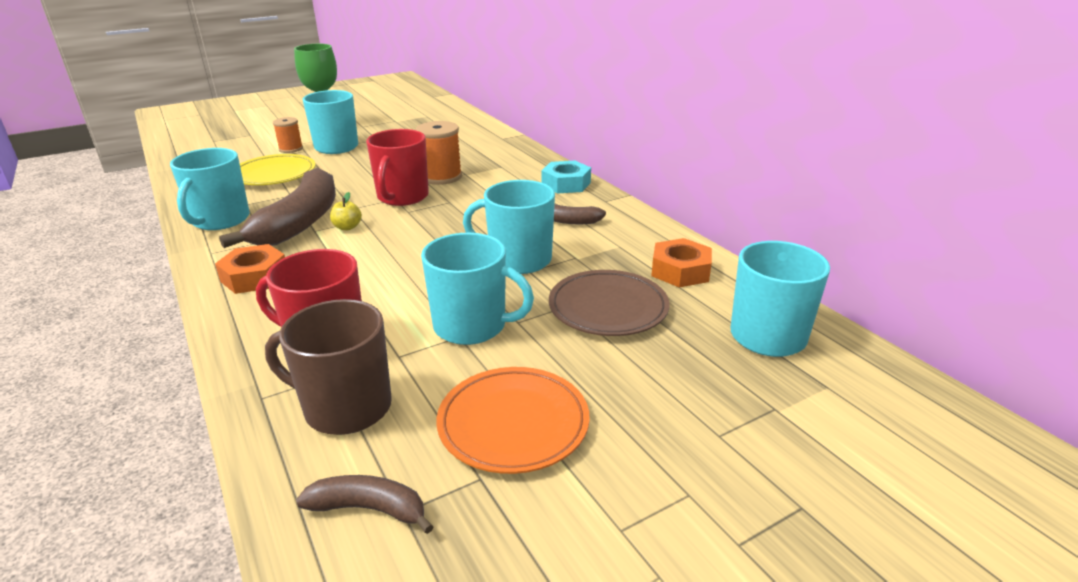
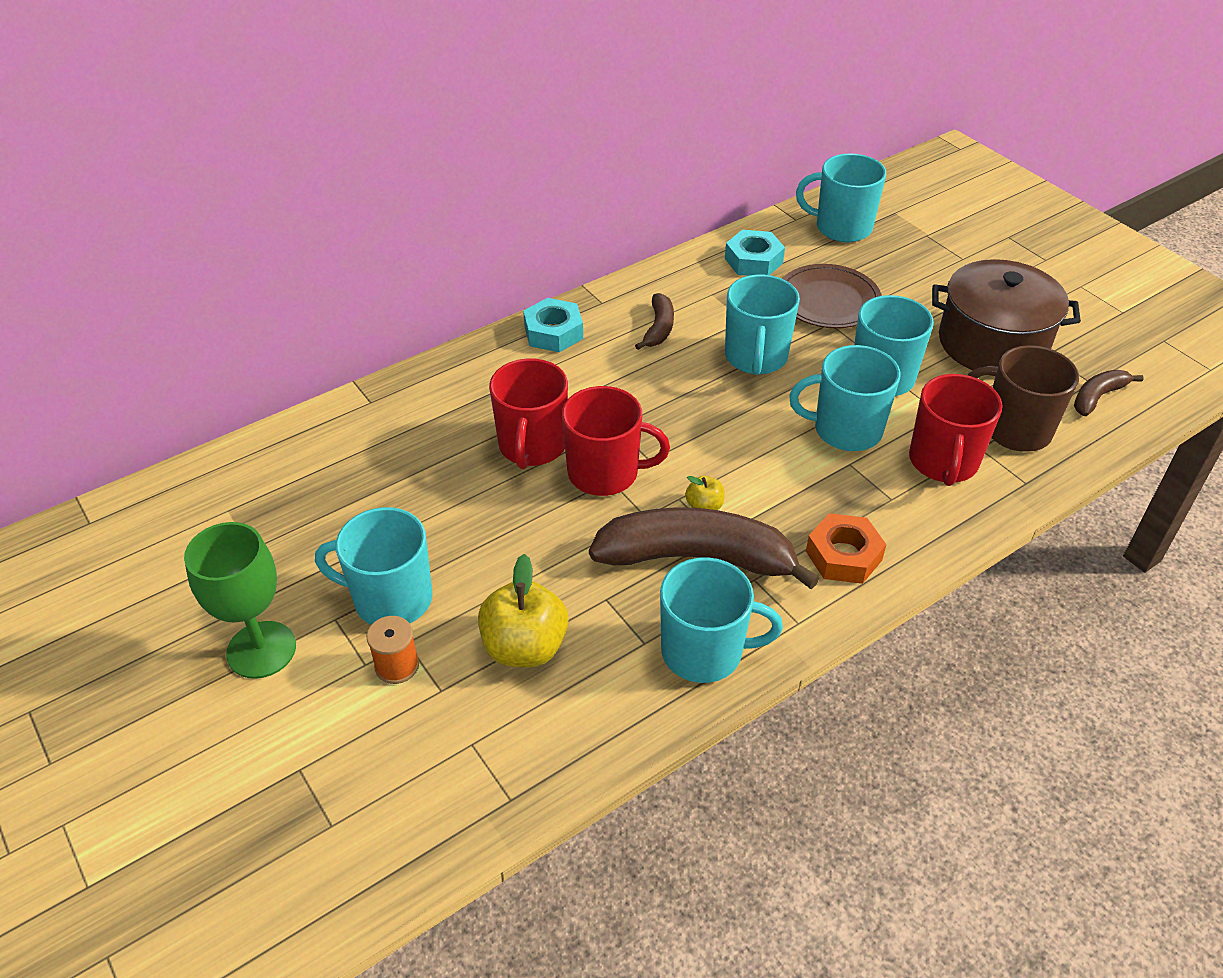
camera: 95 degrees left, 15 degrees up
(274, 174) = (525, 647): yellow plate -> yellow apple
(346, 407) = (1014, 429): brown mug -> brown mug turned 105 degrees clockwise
(369, 509) = (1097, 397): brown banana -> brown banana turned 45 degrees clockwise
(400, 295) = (846, 430): none -> turquoise mug
(441, 177) = (532, 446): orange spool -> red mug
(513, 423) = (992, 343): orange plate -> brown pot
(680, 271) = (753, 261): orange nut -> turquoise nut

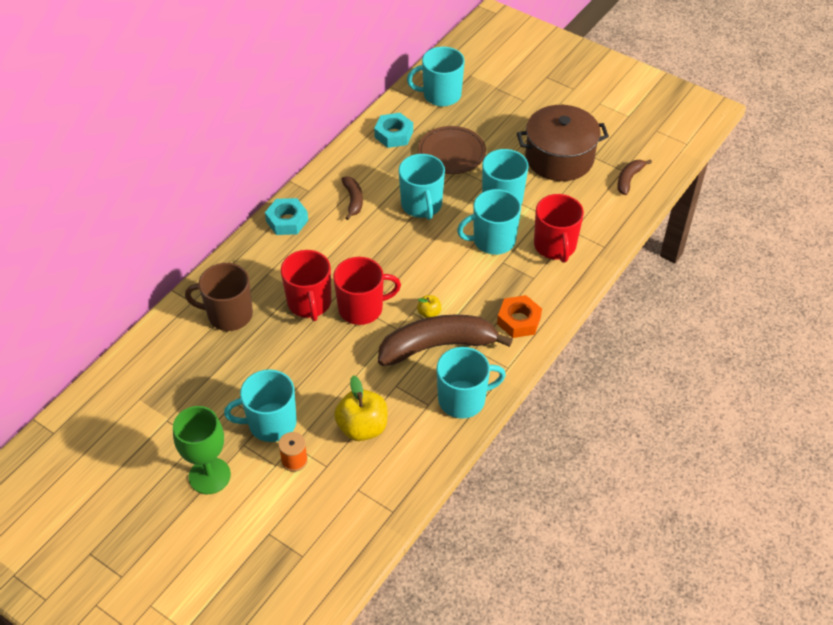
camera: 20 degrees left, 5 degrees up
(1014, 429) = (588, 214): brown mug -> brown mug (229, 314)

